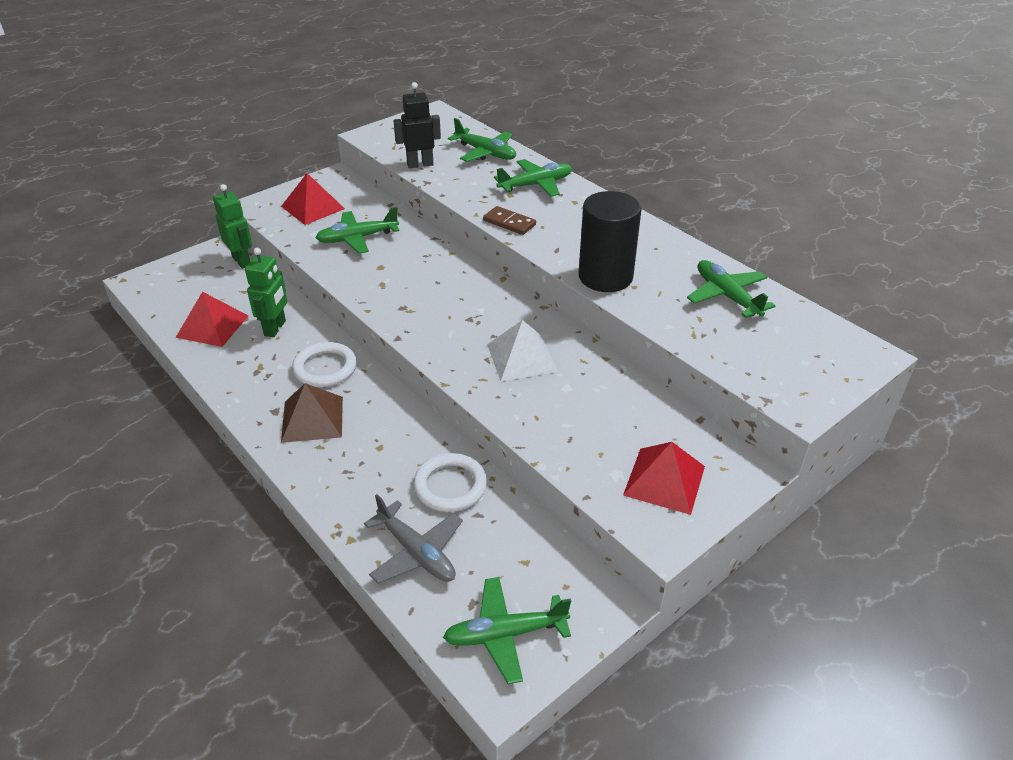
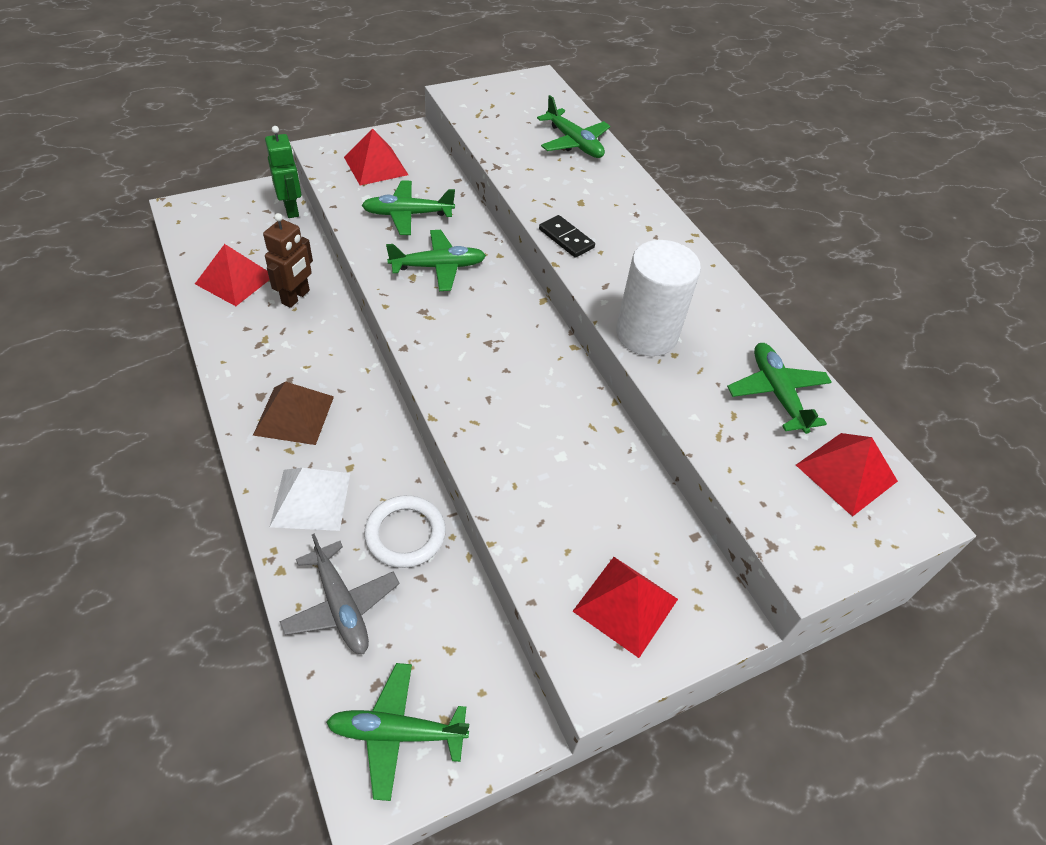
camera: 10 degrees right, 10 degrees up
(275, 328) = (296, 297): green robot -> brown robot
(325, 368) = (328, 357): white ring -> none
(420, 164) = (497, 142): black robot -> none
(509, 223) = (566, 238): brown domino -> black domino
(522, 357) = (526, 405): white pyramid -> white pyramid (311, 499)
(536, 185) = (614, 196): green plane -> green plane (438, 267)
(605, 277) = (646, 334): black cylinder -> white cylinder
(803, 338) = (846, 472): none -> red pyramid

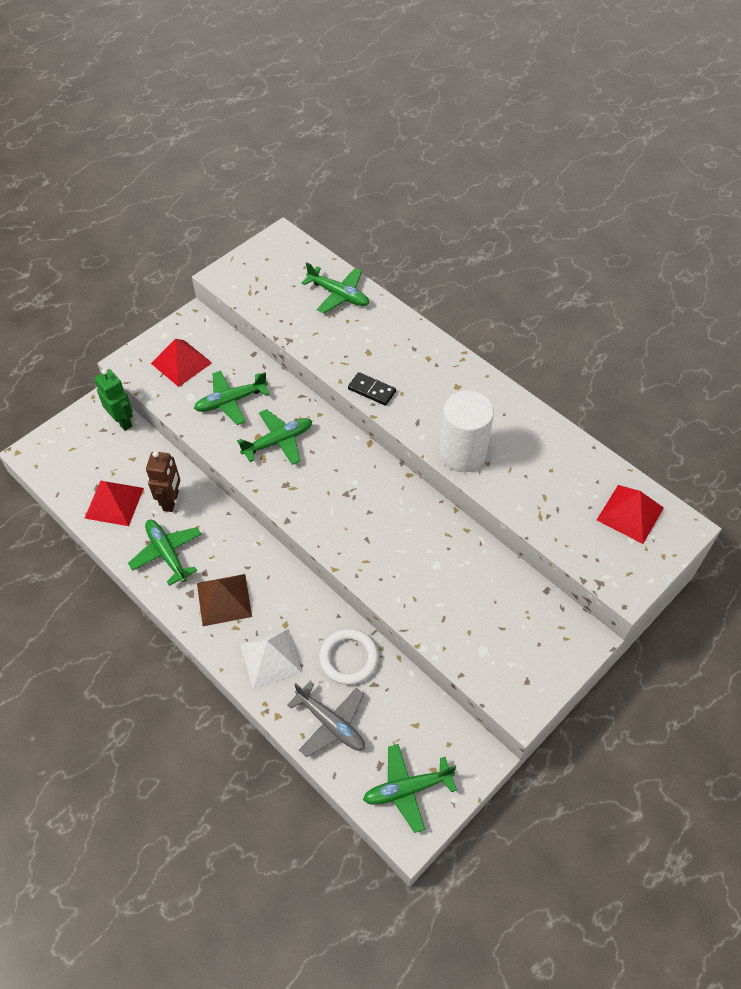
camera: 15 degrees left, 5 degrees up
(626, 605) = (520, 654): red pyramid -> none
(776, 393) = (567, 469): green plane -> green plane (167, 553)

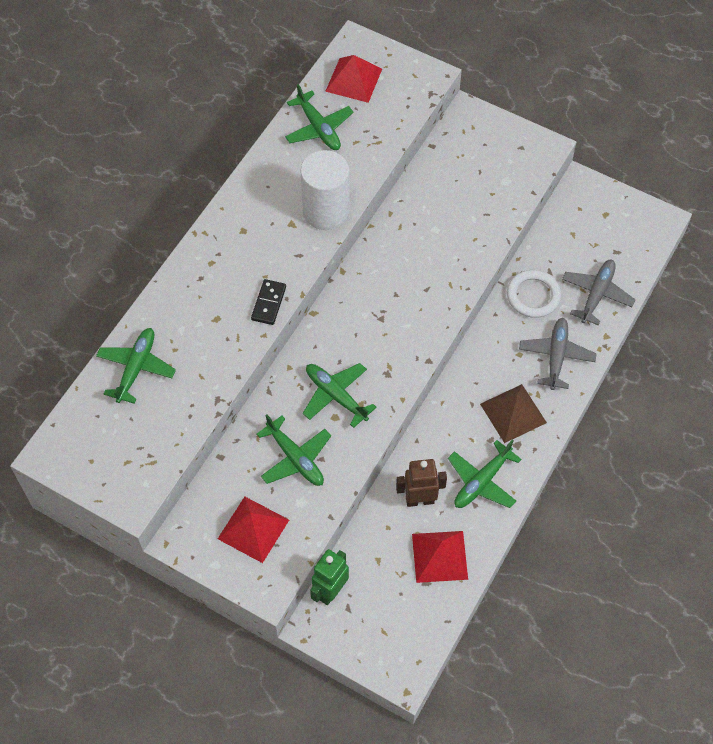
camera: 105 degrees left, 5 degrees up
(271, 658) = (556, 356): white pyramid -> grey plane
(407, 789) = (627, 229): green plane -> green plane (319, 128)

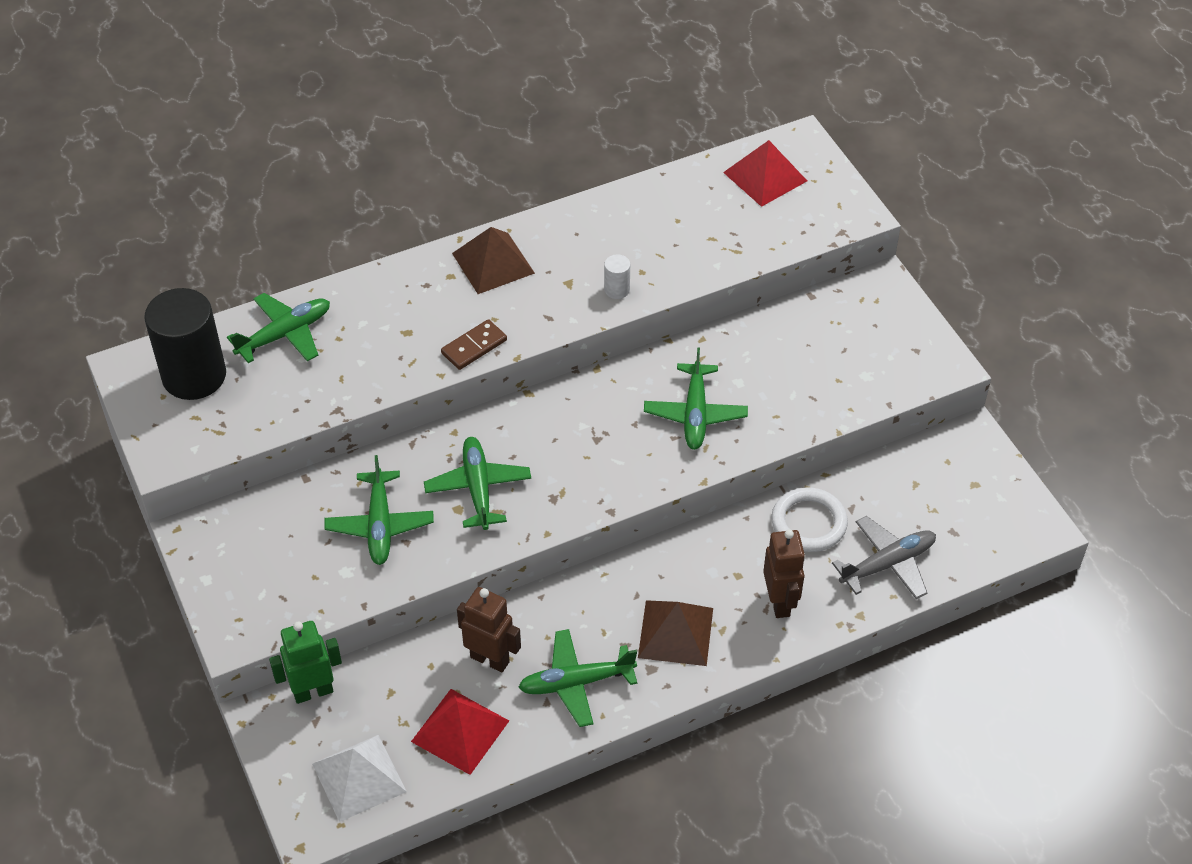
camera: 35 degrees right, 10 degrees down
(100, 434) = (194, 376): none -> black cylinder
(231, 237) = (493, 263): none -> brown pyramid
(253, 529) = (274, 568): red pyramid -> none
(269, 303) = (474, 347): black domino -> brown domino
(319, 128) = (683, 205): green plane -> green plane (695, 414)
(326, 211) = (617, 290): white cylinder -> white cylinder, size x0.42
(404, 625) = (359, 777): none -> white pyramid
(556, 356) = (780, 602): grey plane -> brown robot

